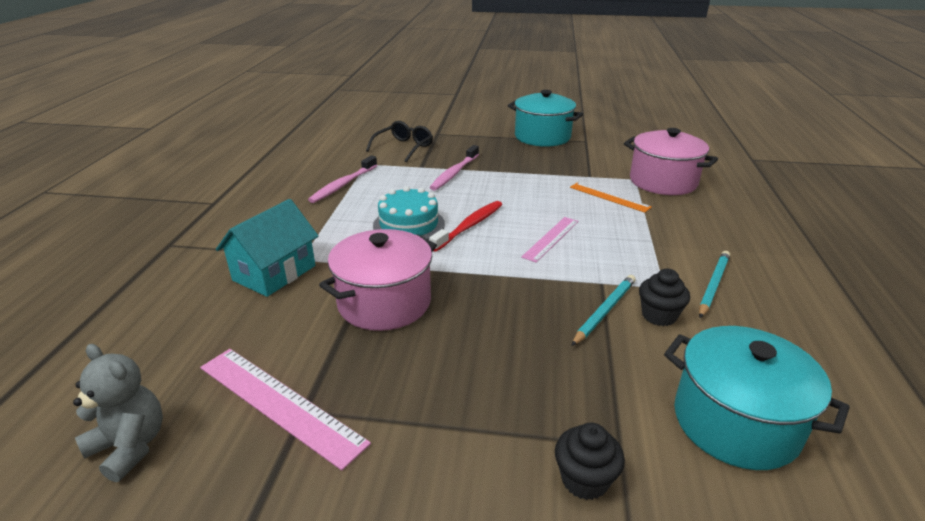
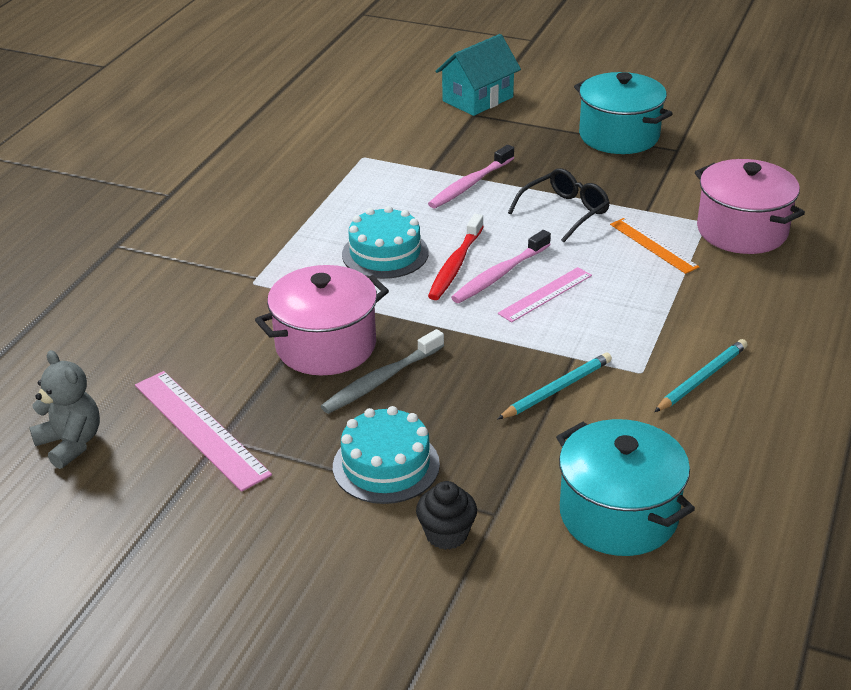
camera: 15 degrees right, 5 degrees up
(274, 273) = (220, 295): turquoise house -> turquoise house (477, 99)
(343, 185) = (325, 186): pink toothbrush -> pink toothbrush (500, 275)
(404, 147) = (420, 134): black glasses -> black glasses (565, 212)
(447, 326) = (381, 380): none -> grey toothbrush
(469, 226) = (455, 265): red toothbrush -> red toothbrush turned 150 degrees clockwise
(486, 410) = (386, 465): none -> turquoise cake
(659, 315) = (614, 403): black cupcake -> none

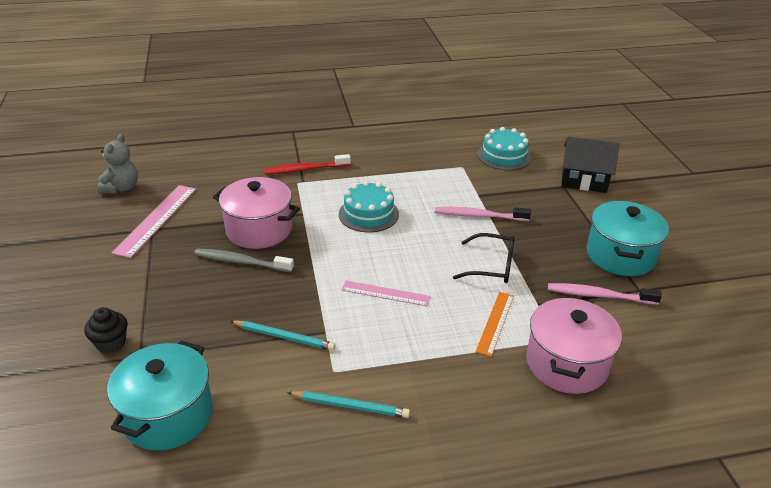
camera: 55 degrees right, 0 degrees up
(386, 465) = (162, 295): turquoise cake -> turquoise cake (504, 156)
(455, 265) = (383, 244): red toothbrush -> red toothbrush (305, 169)
(477, 99) = (584, 180): turquoise house -> black house
(500, 275) = (389, 266): pink toothbrush -> pink toothbrush (599, 295)

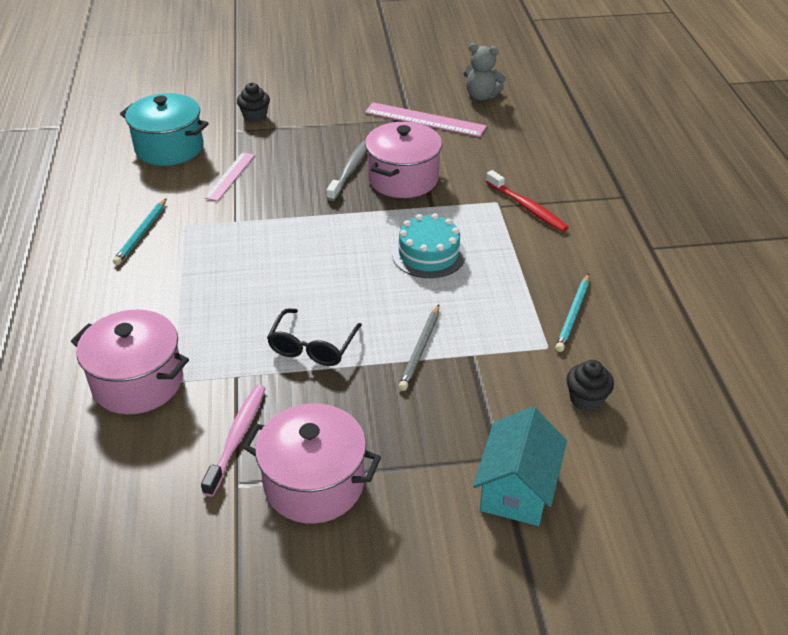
camera: 95 degrees right, 5 degrees up
(284, 337) = (236, 198): turquoise pencil -> turquoise pencil (573, 314)
(305, 169) = (527, 207): red toothbrush -> red toothbrush turned 150 degrees clockwise
(385, 293) = (282, 260): pink ruler -> pink ruler (230, 176)
(479, 216) = (420, 349): pink toothbrush -> grey pencil
(495, 323) = (215, 336): orange ruler -> none
(504, 156) = (586, 399): turquoise cake -> black cupcake
(584, 180) = (517, 489): black house -> turquoise house
(620, 255) = (314, 483): turquoise pot -> pink pot

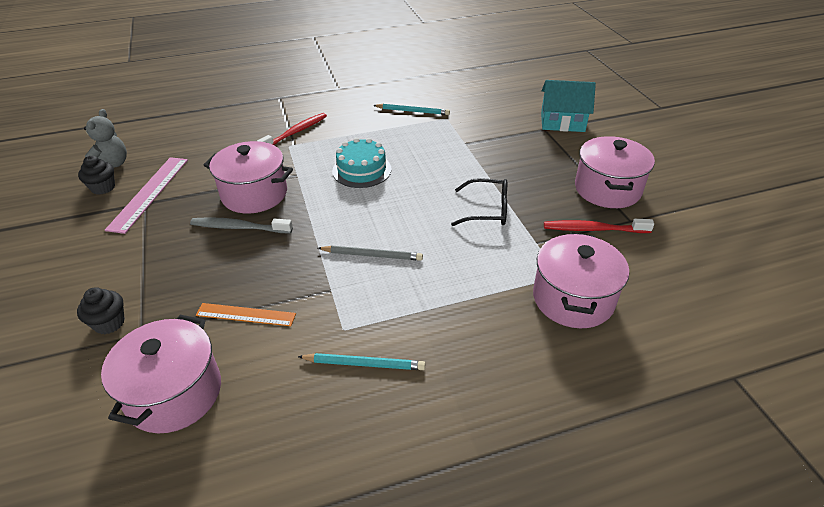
camera: 100 degrees left, 0 degrees up
(169, 148) = (174, 393): turquoise pot -> pink pot
(230, 176) = (246, 314): pink ruler -> orange ruler
(237, 437) = (593, 229): pink toothbrush -> red toothbrush
(420, 349) = (468, 163): grey pencil -> grey pencil (372, 255)
(586, 399) = (484, 105): black cupcake -> black cupcake (103, 188)

